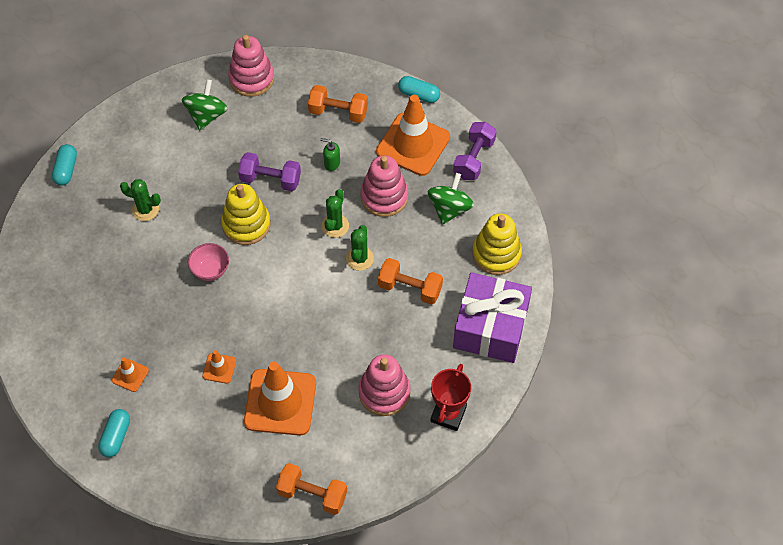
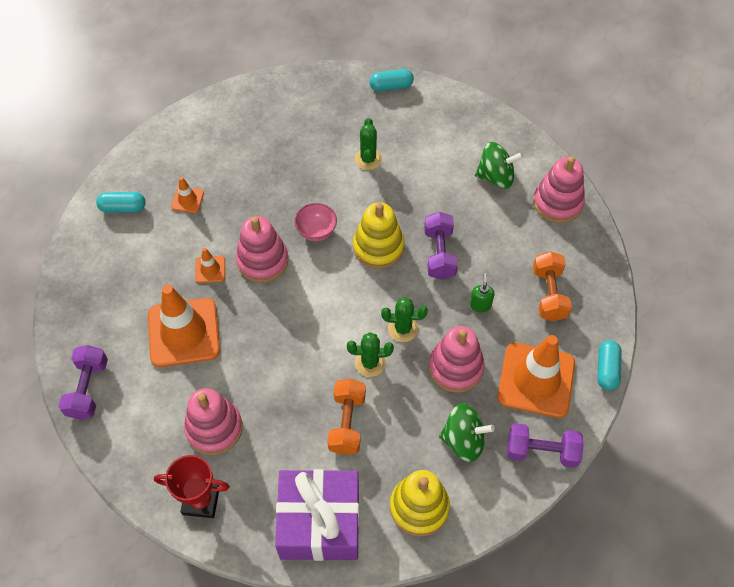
camera: 75 degrees right, 0 degrees up
(226, 322) = (262, 260): none -> pink stacking toy
(312, 494) = (88, 389): orange dumbbell -> purple dumbbell

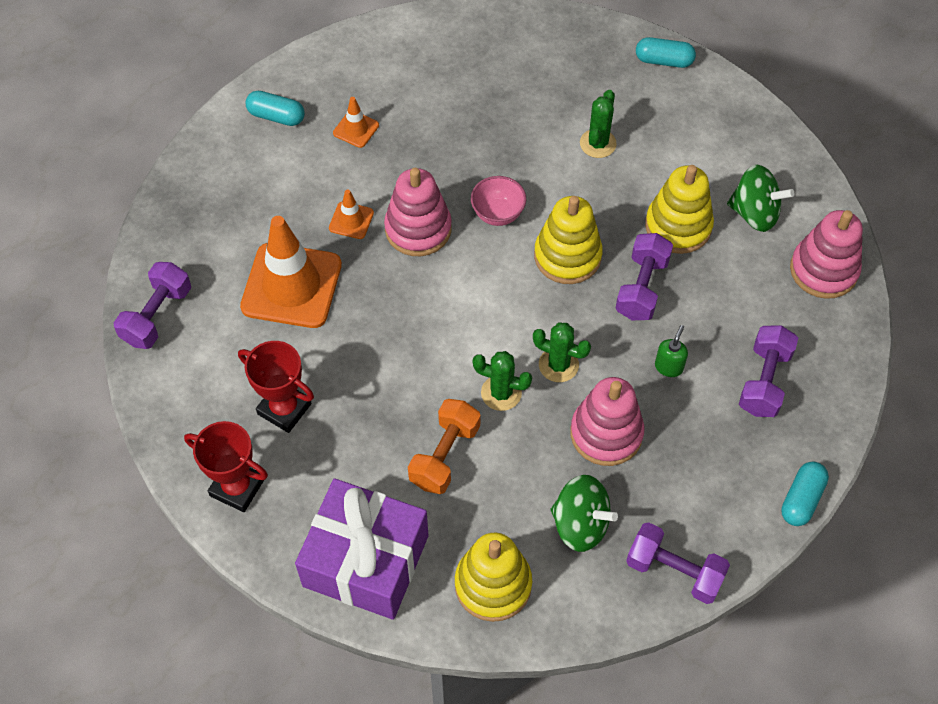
camera: 20 degrees right, 0 degrees up
(214, 428) = (284, 409): pink stacking toy -> red trophy
(447, 202) = (678, 226): none -> yellow stacking toy
(536, 380) = (703, 482): orange traffic cone -> none
(549, 294) = (764, 381): orange dumbbell -> purple dumbbell

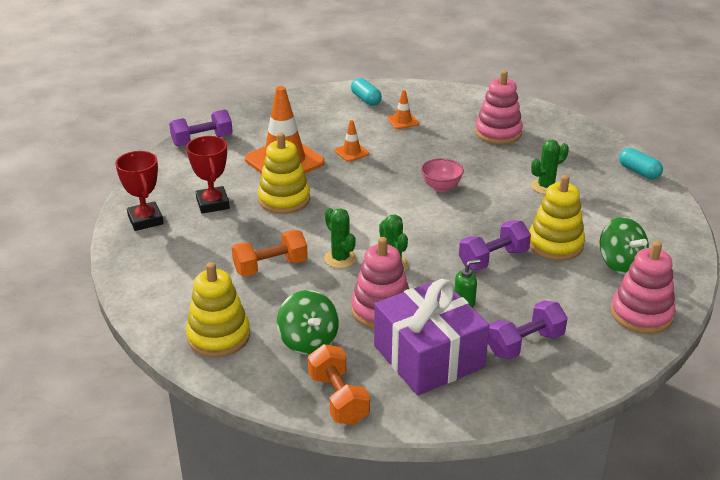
camera: 40 degrees right, 25 degrees down
(366, 560) = (165, 284): purple gift -> purple gift (428, 356)
(418, 229) = (385, 172): pink stacking toy -> pink stacking toy (498, 133)
(567, 256) = (461, 223): yellow stacking toy -> yellow stacking toy (284, 199)
(674, 571) = (338, 399): purple dumbbell -> orange dumbbell
(801, 499) = (477, 417): turquoise capsule -> none

